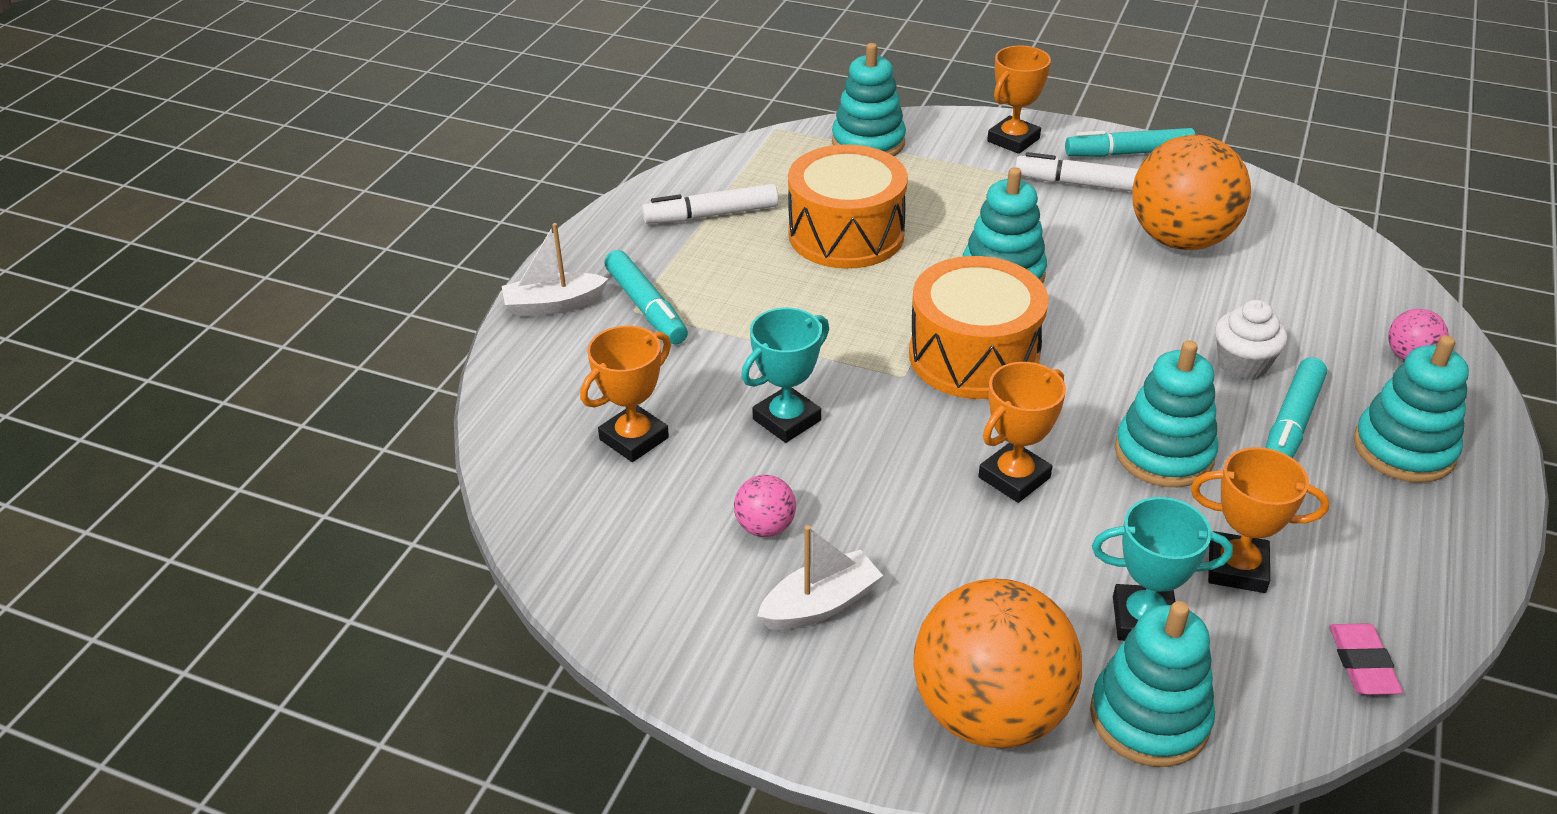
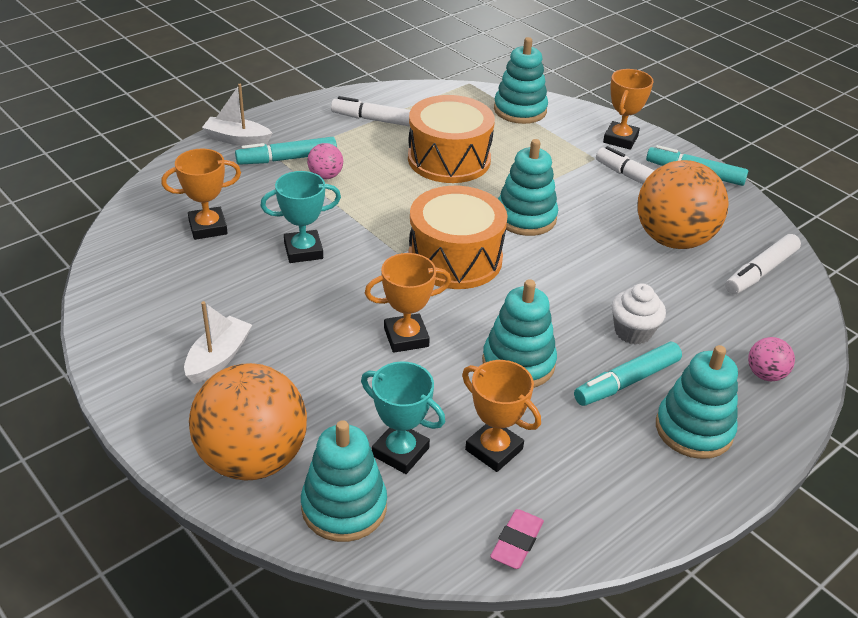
camera: 25 degrees right, 0 degrees up
(646, 307) = (287, 159): turquoise marker -> turquoise marker turned 75 degrees clockwise
(765, 527) = (231, 304): pink ball -> pink ball (325, 176)
(820, 604) = (218, 358): white boat -> white boat turned 60 degrees counterclockwise
(1013, 140) = (620, 139): orange trophy -> orange trophy turned 45 degrees counterclockwise
(1298, 243) = (760, 272): none -> white marker

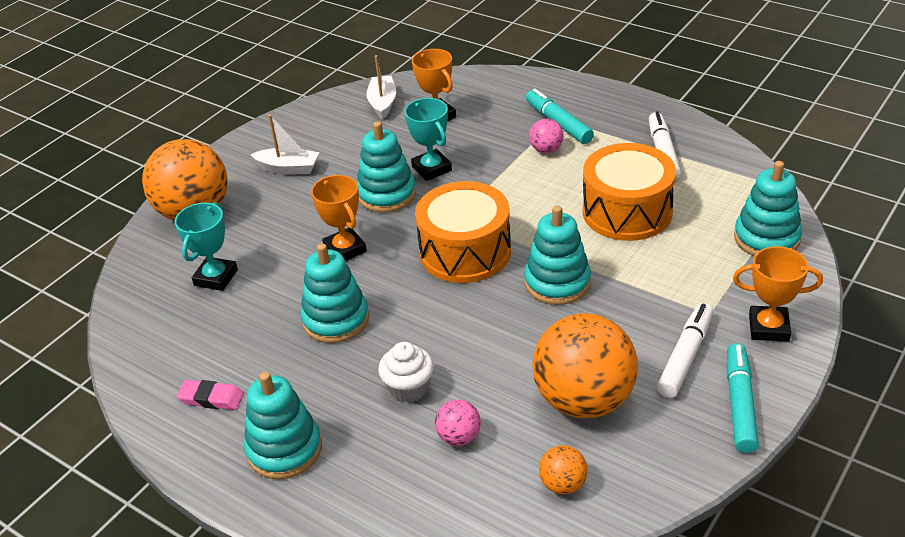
camera: 80 degrees right, 0 degrees up
(237, 139) = (569, 91): white boat -> white boat (382, 103)
(344, 507) = (158, 264): turquoise stacking toy -> turquoise stacking toy (387, 194)
(494, 449) = (229, 326): orange trophy -> none
(516, 542) = (137, 357): pink eraser -> pink eraser (211, 398)
(626, 381) = (335, 393): turquoise marker -> none
(760, 272) = (563, 484): white marker -> orange ball
(765, 374) = (381, 500): pink ball -> pink ball (459, 437)

